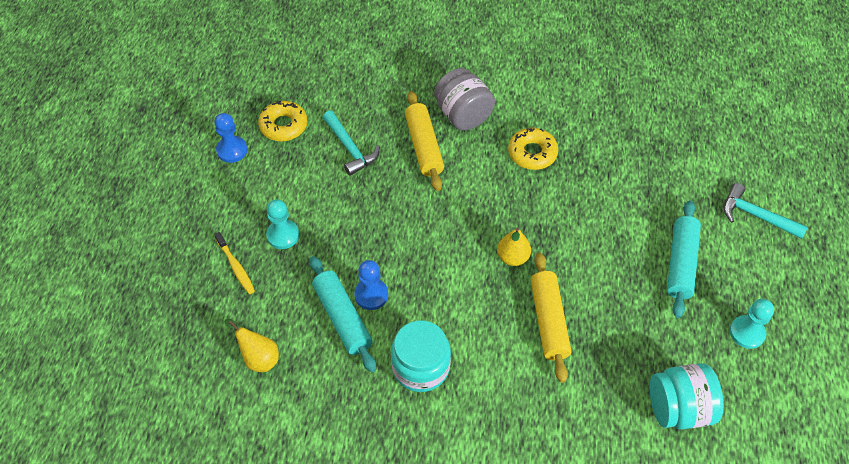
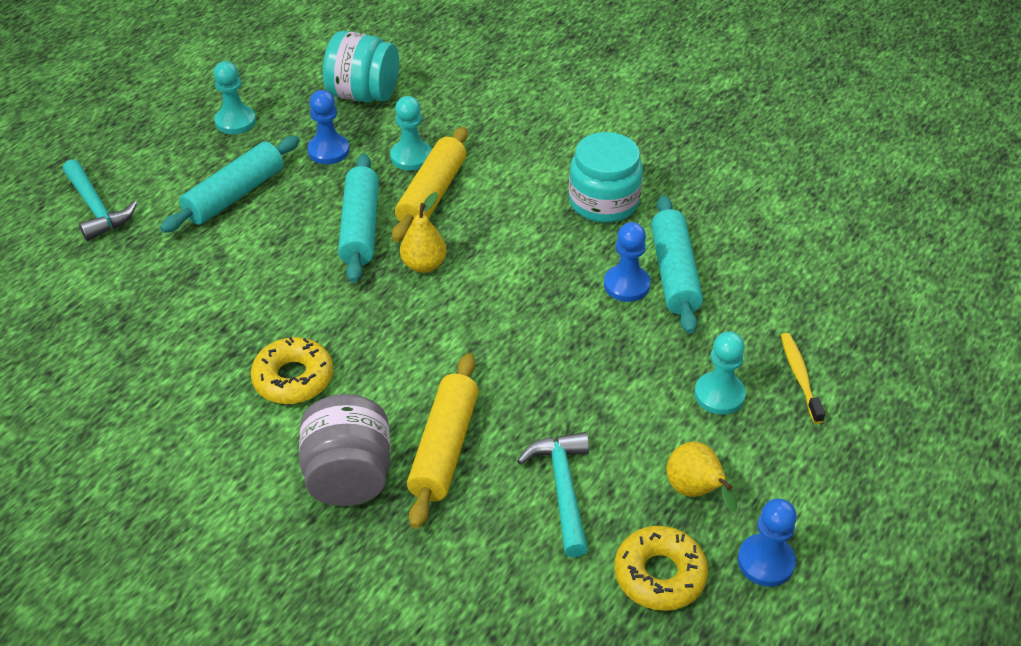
camera: 155 degrees left, 10 degrees down
(258, 358) = (793, 268): yellow pear -> yellow pear (695, 492)
(576, 270) = (360, 227): none -> turquoise rolling pin
(589, 352) = (411, 157): none -> turquoise pawn
(653, 332) = (328, 151): none -> blue pawn

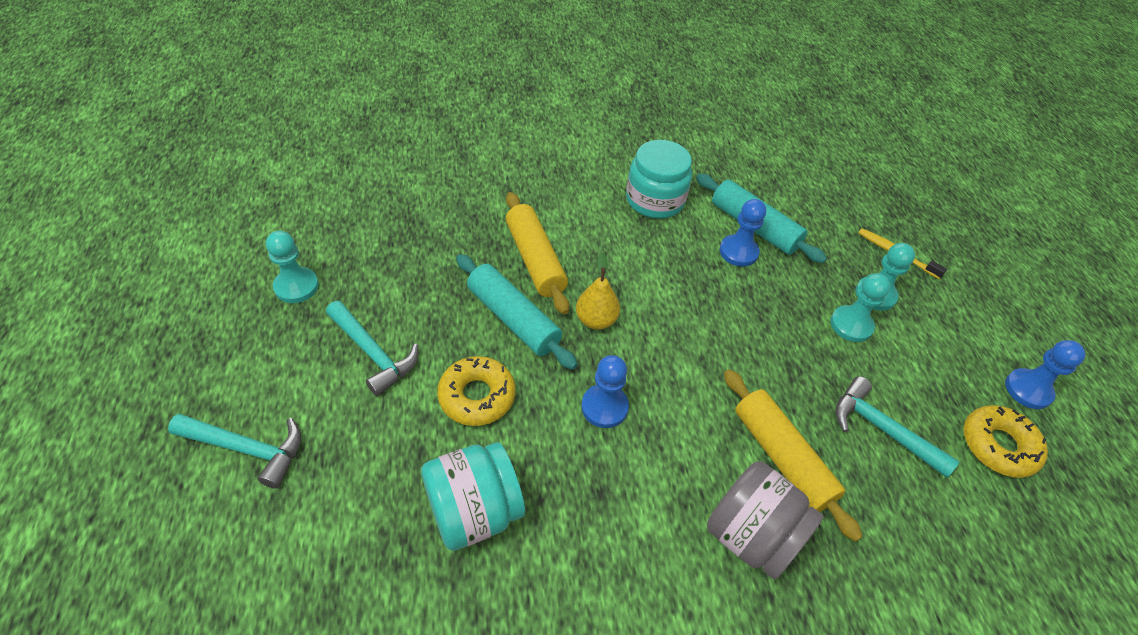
camera: 45 degrees left, 5 degrees up
(235, 195) = (373, 353): turquoise rolling pin -> turquoise hammer
(293, 378) = (614, 484): yellow donut -> yellow donut (477, 396)
(328, 151) = (411, 268): blue pawn -> blue pawn (604, 407)
(363, 94) = (386, 206): turquoise jar -> turquoise jar (474, 511)
(411, 157) = (484, 238): turquoise pawn -> turquoise pawn (851, 325)
(695, 492) = (944, 371): yellow pear -> none

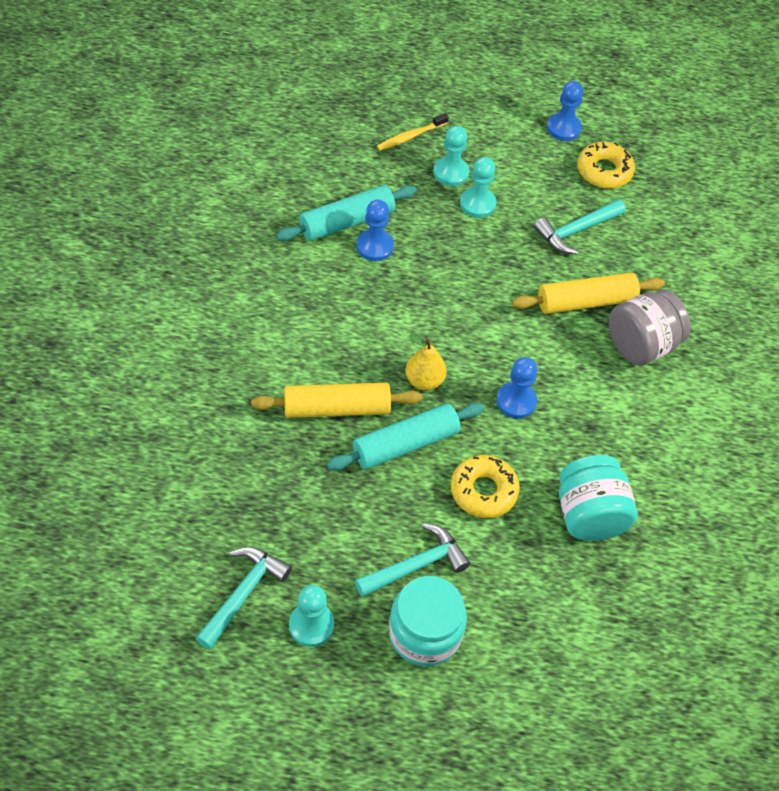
camera: 75 degrees left, 5 degrees up
(247, 449) = (497, 677): turquoise hammer -> turquoise hammer (243, 593)
(655, 200) = (285, 286): turquoise jar -> turquoise jar (424, 633)

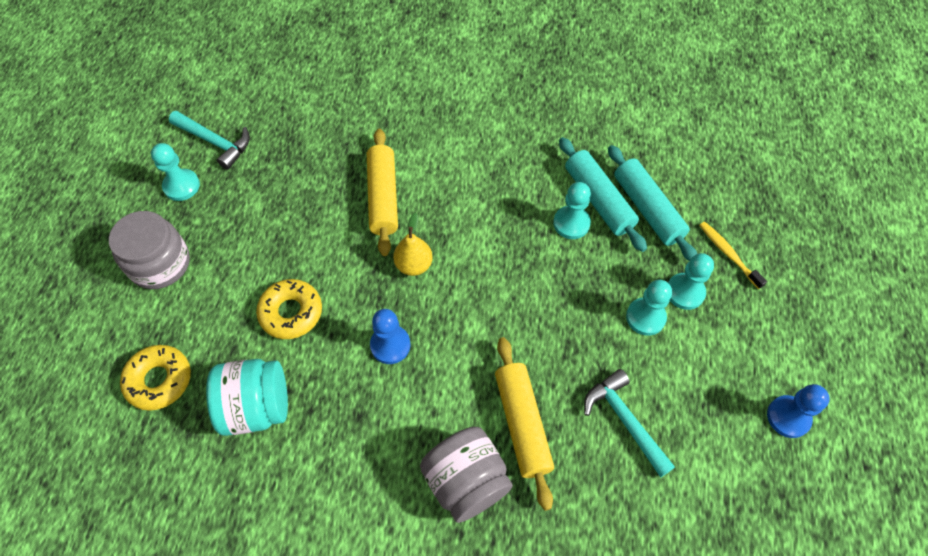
camera: 95 degrees right, 5 degrees up
(374, 246) = (571, 223): blue pawn -> turquoise pawn
(405, 444) = (344, 250): turquoise rolling pin -> turquoise rolling pin (647, 209)
(416, 565) = (223, 258): turquoise hammer -> none
(424, 633) = (160, 264): turquoise jar -> grey jar
(604, 171) = (728, 461): yellow donut -> yellow donut (159, 380)

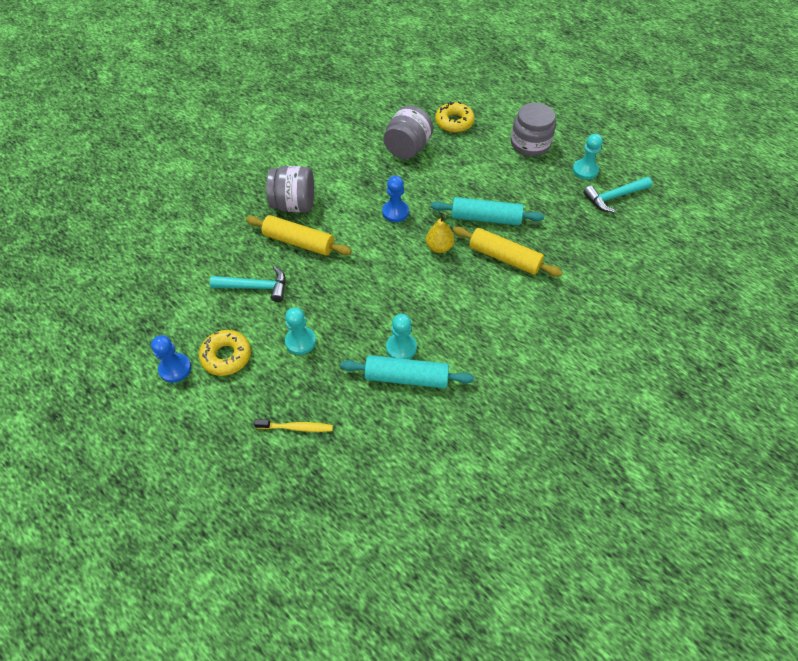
camera: 125 degrees right, 5 degrees down
(257, 407) = (407, 149): turquoise jar -> grey jar
(291, 313) = (452, 182): yellow donut -> yellow donut (226, 356)
(647, 209) = (374, 403): turquoise rolling pin -> turquoise rolling pin (485, 218)
(685, 292) = (295, 377): turquoise pawn -> none

